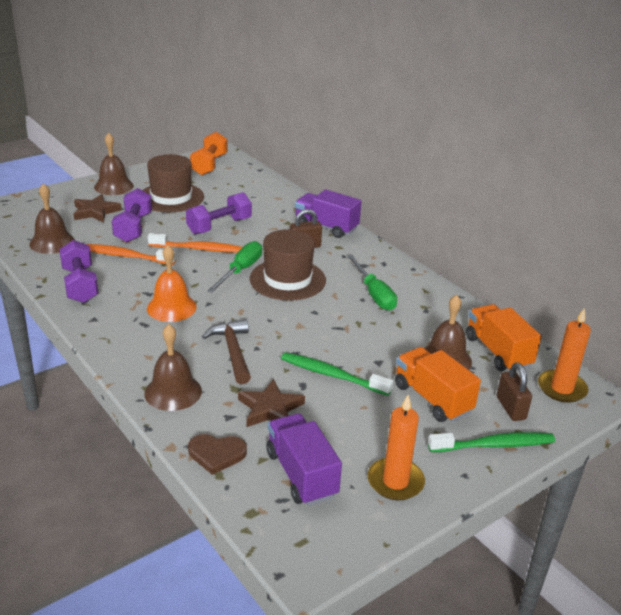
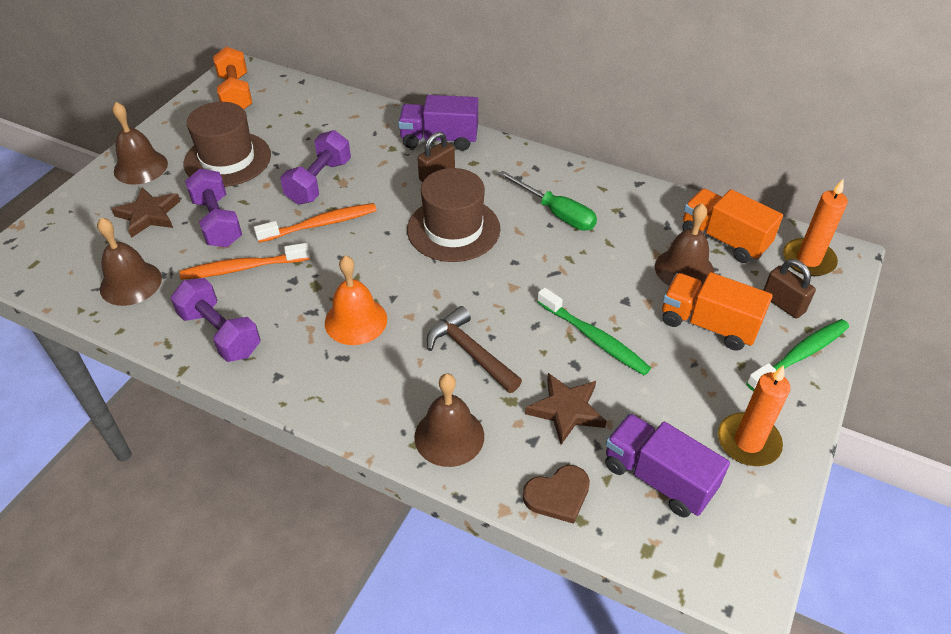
camera: 25 degrees left, 15 degrees up
(240, 270) = (393, 237): green screwdriver -> none
(332, 375) = (594, 338): green toothbrush -> green toothbrush turned 135 degrees counterclockwise

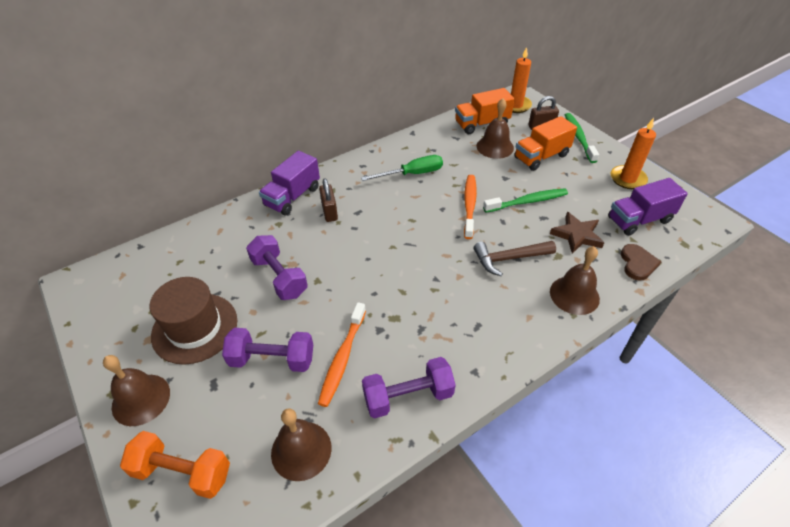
camera: 60 degrees left, 0 degrees up
(149, 215) = (218, 410): brown star -> none
(236, 94) = (108, 294): orange dumbbell -> orange dumbbell (183, 472)
(320, 224) = (329, 292): orange toothbrush -> orange toothbrush (469, 205)
(356, 321) = (446, 306): orange bell -> none
(453, 229) = (391, 224): brown hat -> none

